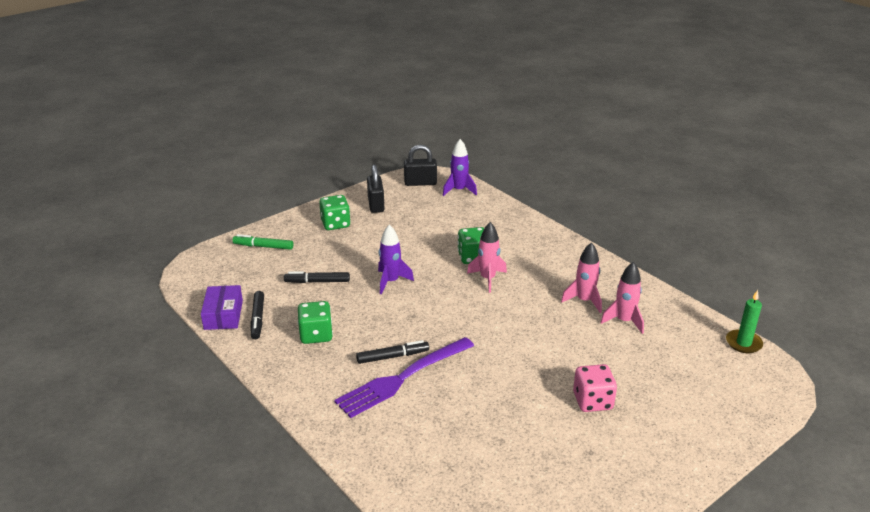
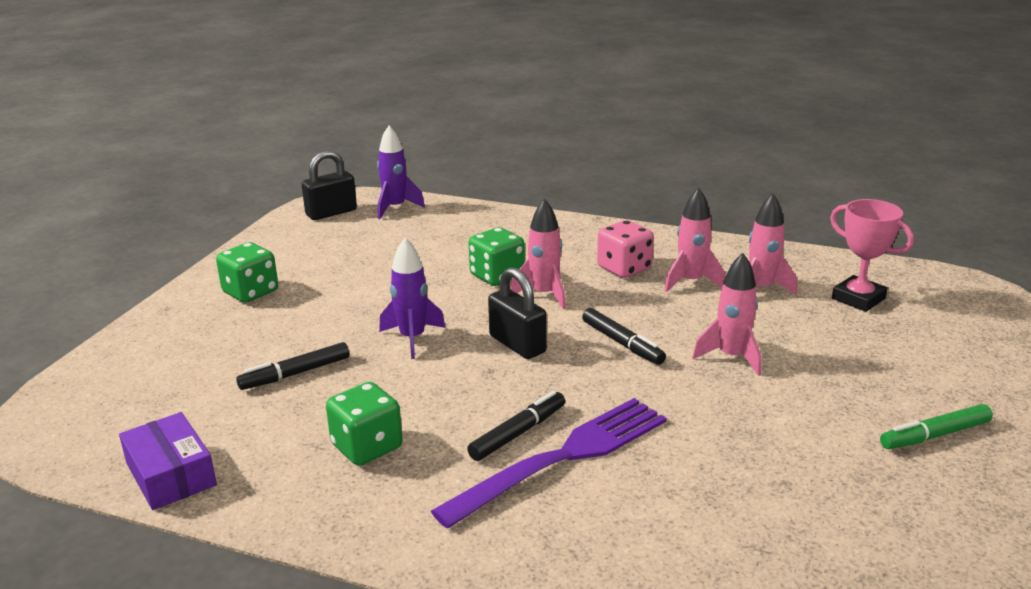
camera: 30 degrees left, 5 degrees down
(257, 319) = (241, 459): black marker -> black marker (622, 343)
(263, 246) = (154, 354): green marker -> green marker (934, 435)
(376, 205) = (291, 253): black padlock -> black padlock (517, 344)
(402, 378) = (563, 457): purple fork -> purple fork turned 150 degrees counterclockwise
(553, 358) = (731, 357): none -> pink rocket
(592, 401) = (835, 389): pink dice -> pink dice (624, 268)
(681, 350) = (858, 298): none -> pink trophy
(743, 343) = (908, 270): green candle -> none

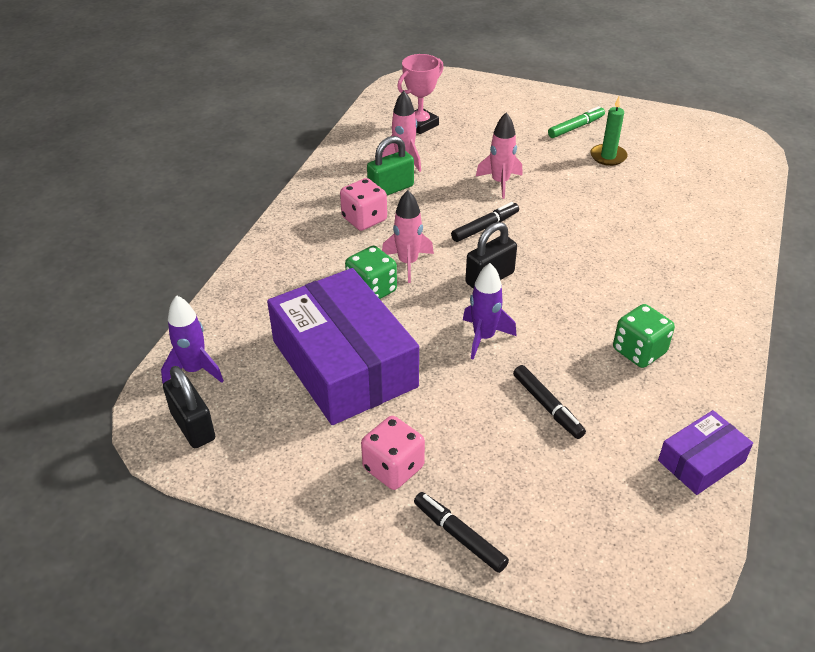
camera: 90 degrees left, 15 degrees up
(250, 292) = (393, 468): green dice -> pink dice
(388, 266) = (344, 364): none -> purple box
(518, 433) = (606, 278): black marker -> black marker (459, 536)
(563, 457) = (628, 258): purple fork -> none
(690, 282) = (391, 189): pink rocket -> green padlock
(851, 463) = (608, 156): none -> green candle
(934, 435) = (576, 127): green marker -> green marker turned 105 degrees counterclockwise

